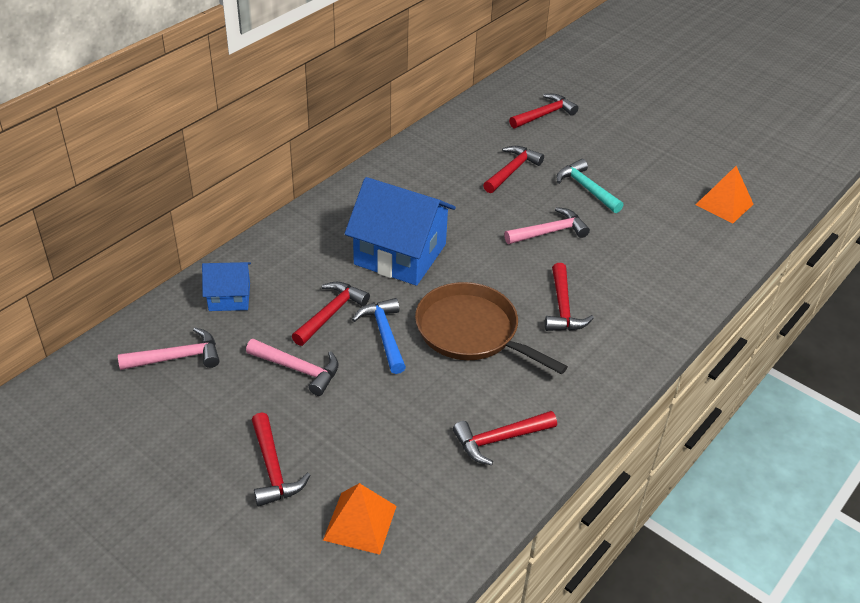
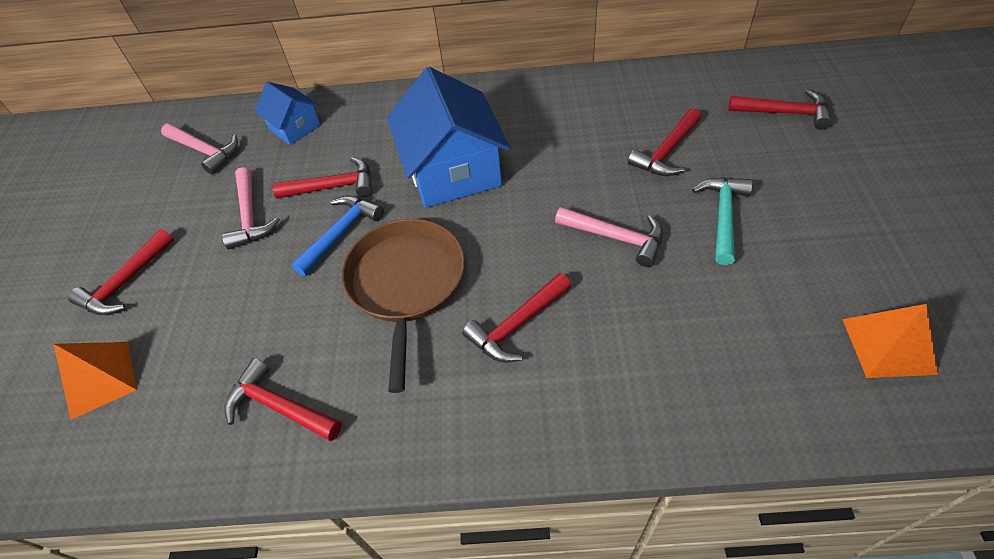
camera: 55 degrees right, 10 degrees up
(512, 170) = (666, 152): red hammer -> red hammer turned 135 degrees clockwise

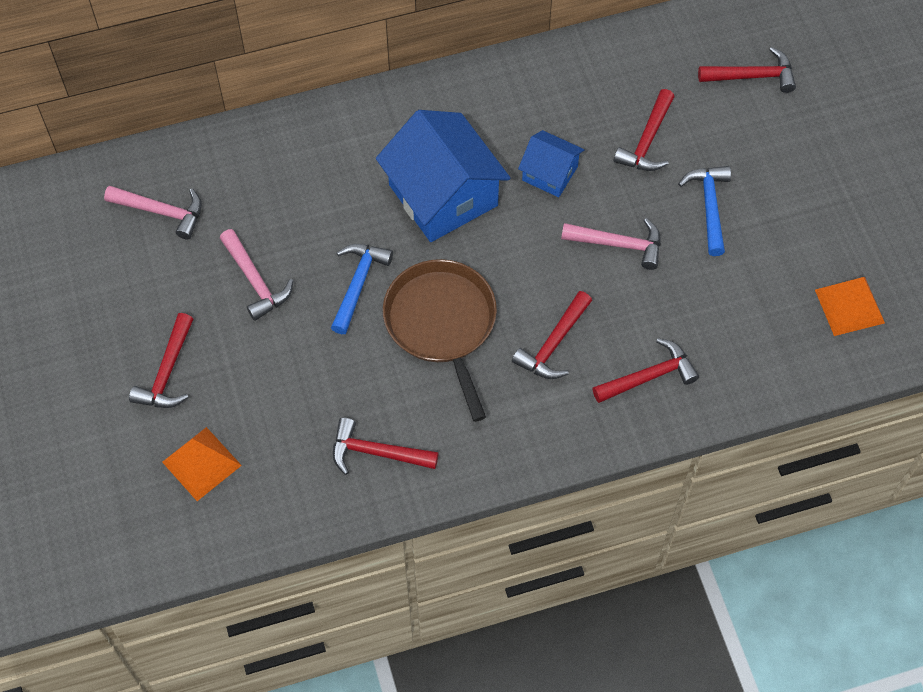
camera: 20 degrees left, 10 degrees up
(294, 127) = (248, 165): blue house -> blue house (549, 173)
(334, 187) = (327, 233): red hammer -> red hammer (649, 376)
(723, 216) = (709, 206): turquoise hammer -> blue hammer

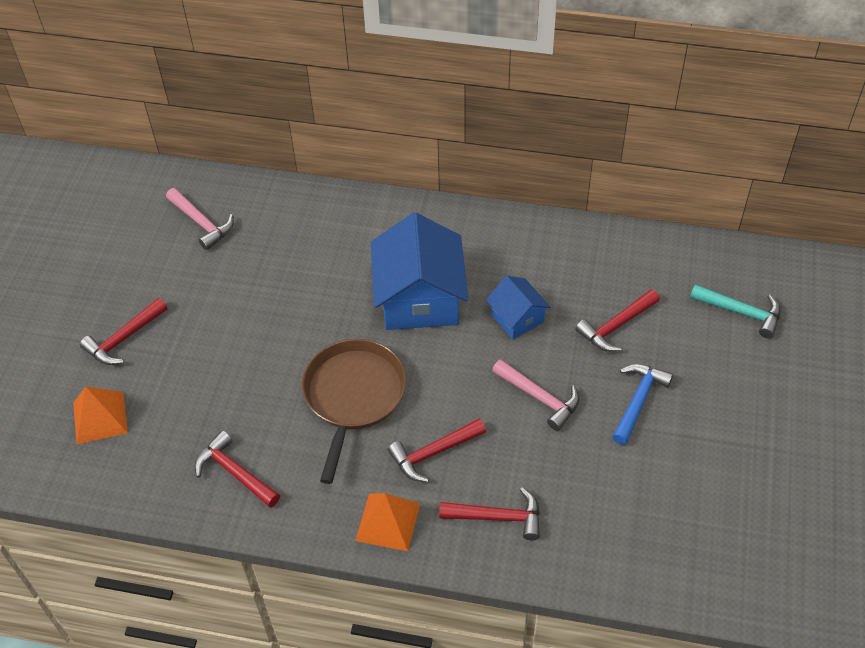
camera: 30 degrees right, 10 degrees down
(255, 281) = (234, 301): pink hammer -> none
(358, 283) = (309, 336): blue hammer -> none
(753, 76) = (741, 312): red hammer -> turquoise hammer
(849, 306) = (717, 541): orange pyramid -> orange pyramid (388, 522)

